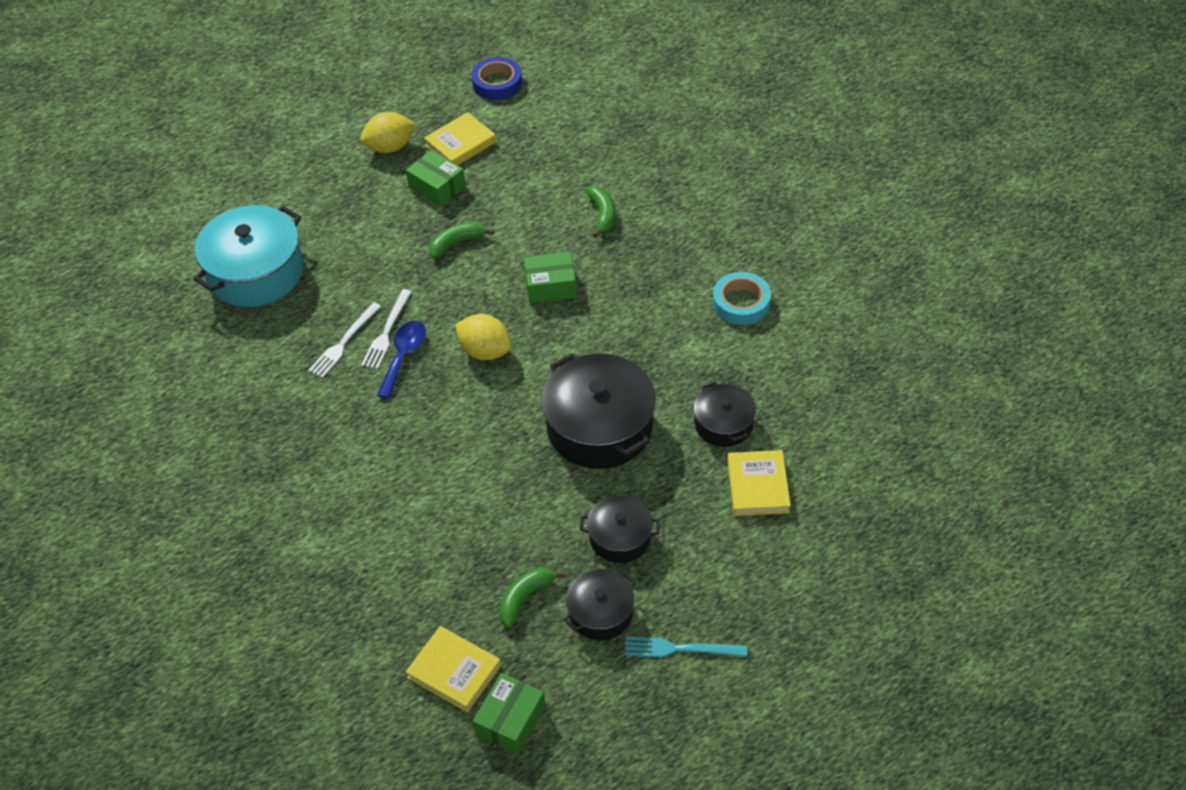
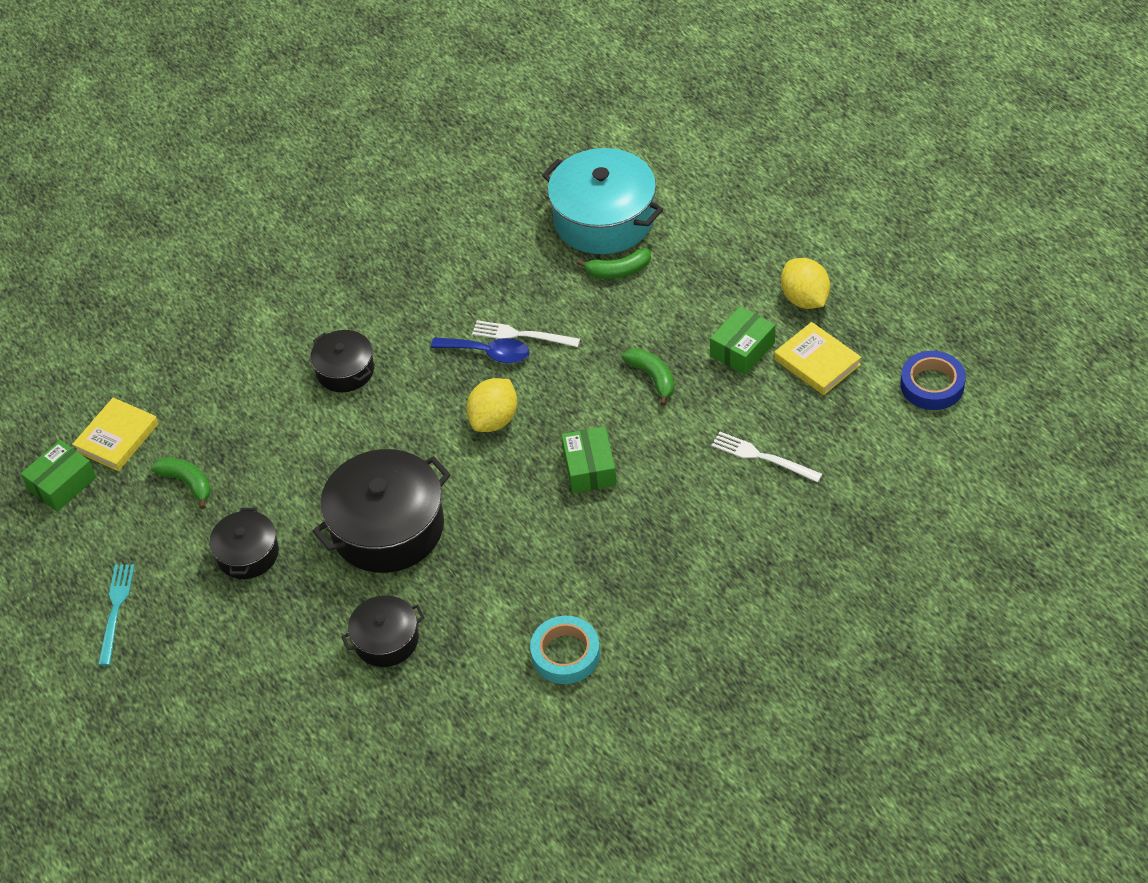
camera: 90 degrees right, 0 degrees up
(344, 342) = (508, 303): white fork -> white fork (763, 457)
(511, 720) = (62, 484): green box -> green box turned 75 degrees counterclockwise
(600, 613) = (163, 543): black pot -> black pot (345, 370)
(602, 215) = (705, 509): green banana -> green banana (618, 271)
(758, 486) = (301, 673): yellow book -> none

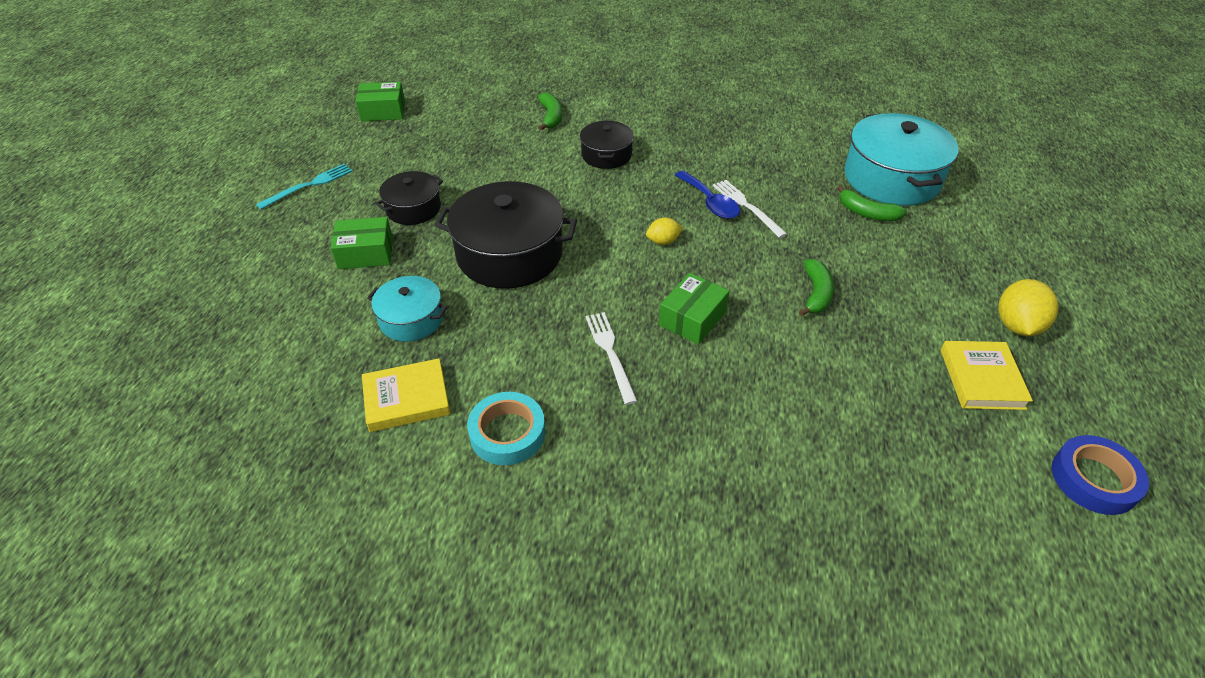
camera: 40 degrees right, 5 degrees down
(117, 438) = (440, 109): yellow book -> yellow book (407, 399)
(187, 483) = (439, 151): green banana -> green banana (551, 117)
(386, 640) = (411, 319): black pot -> turquoise pot
(494, 420) = (663, 241): yellow lemon -> yellow lemon, size x0.58
(742, 349) = (917, 324): green box -> green box (366, 253)
(763, 457) = (849, 415): white fork -> white fork (610, 354)

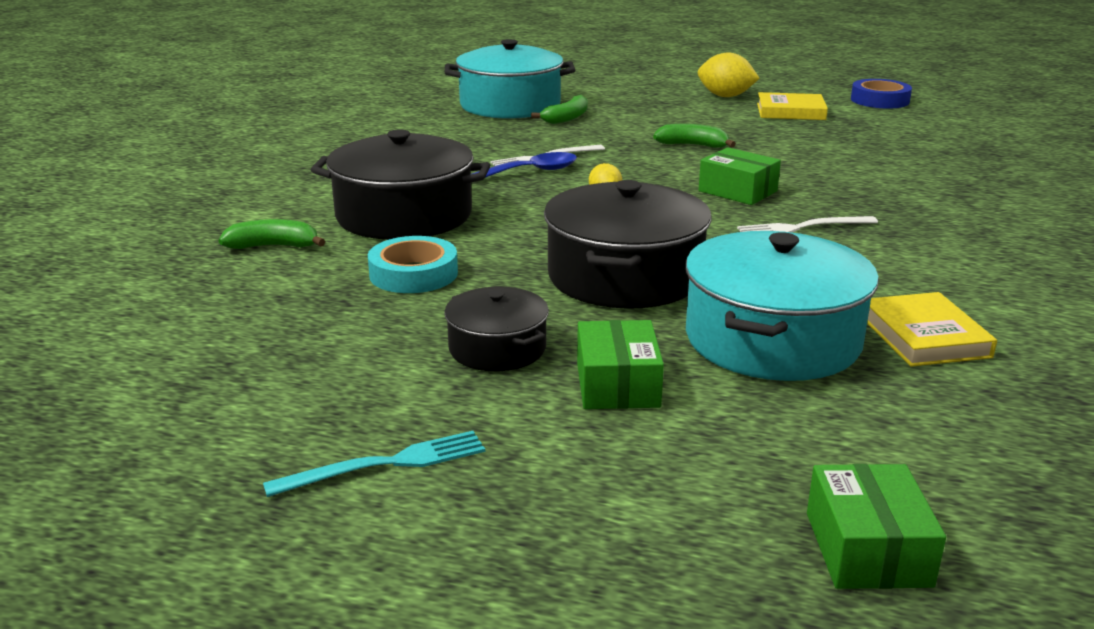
camera: 85 degrees left, 20 degrees down
(308, 186) = (384, 465): turquoise fork -> turquoise fork turned 105 degrees clockwise
(383, 111) = (128, 395): green box -> green box (867, 549)
(411, 319) = (772, 339): turquoise pot -> turquoise pot, size x1.82
(507, 433) = (946, 278): turquoise tape -> turquoise tape (413, 274)
(606, 155) = (404, 215): black pot -> black pot, size x1.82

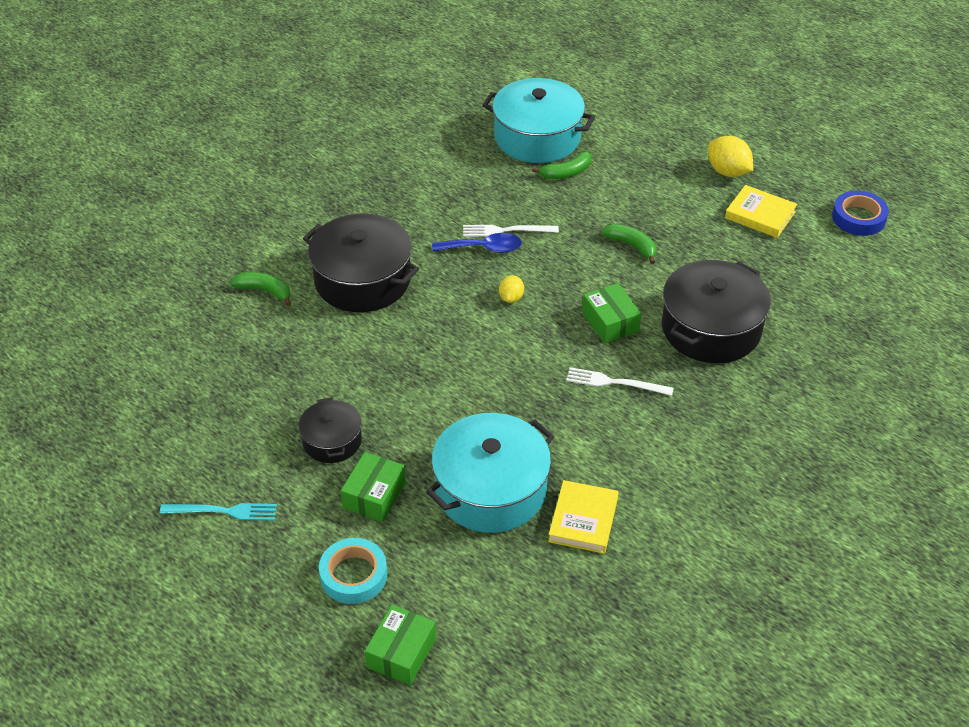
camera: 25 degrees right, 20 degrees up
(413, 274) = (330, 350): turquoise tape -> turquoise tape (353, 575)
(625, 276) = (453, 397): black pot -> black pot (711, 328)

